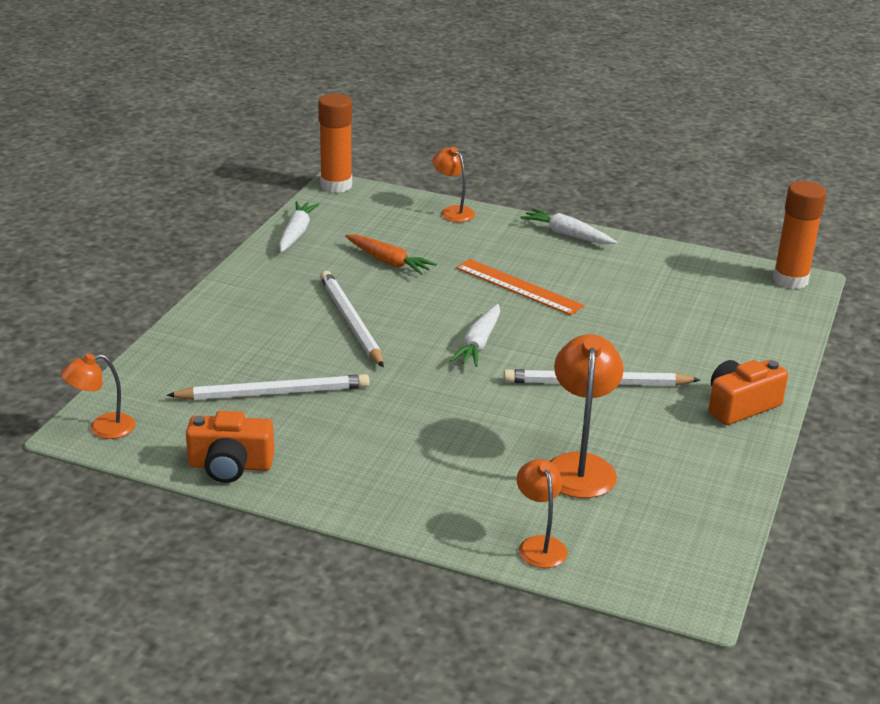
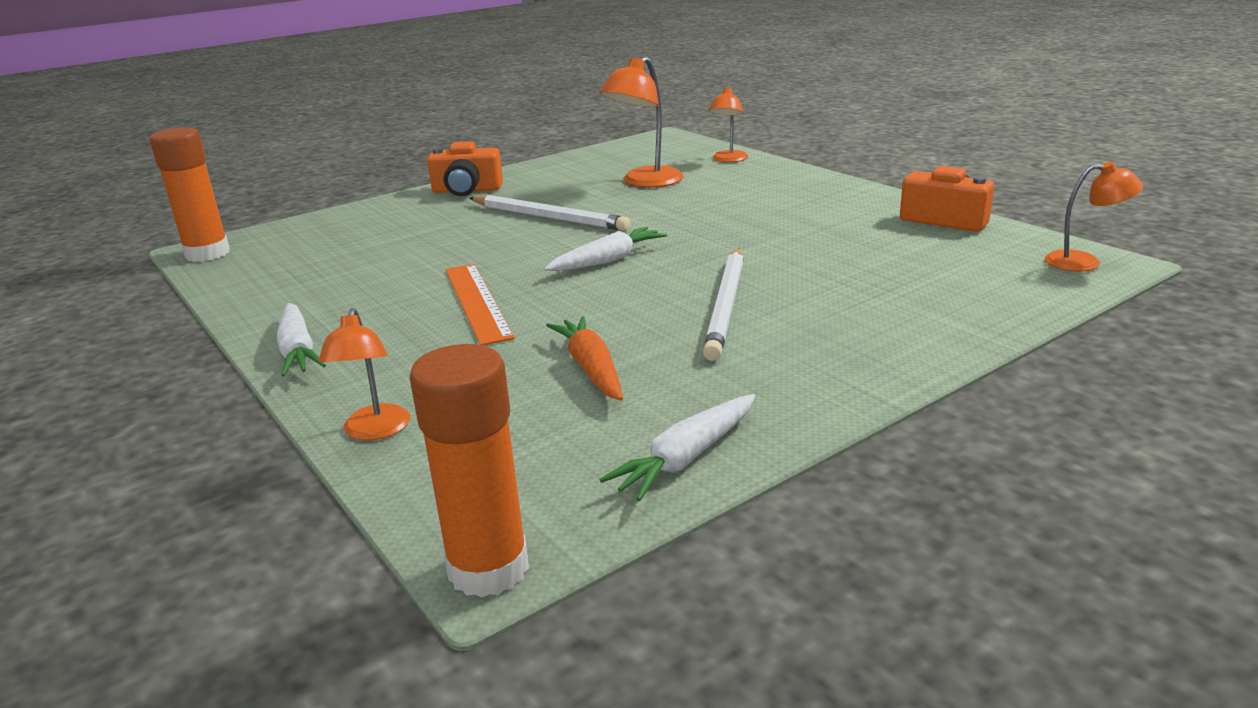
camera: 145 degrees left, 5 degrees down
(274, 393) = (872, 259): white pencil -> none

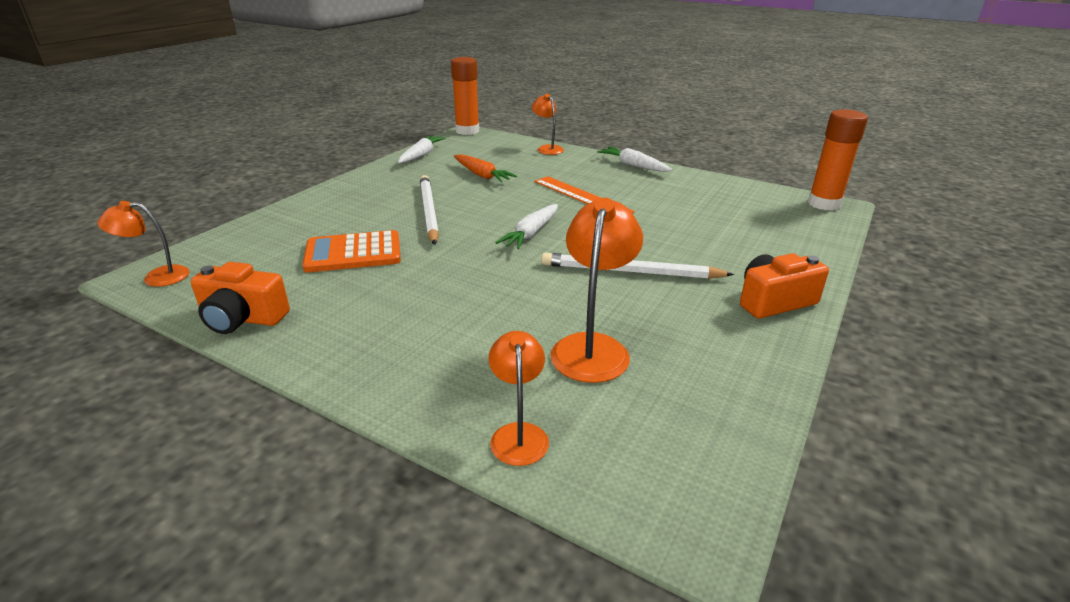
camera: 155 degrees right, 5 degrees up
(842, 262) = (353, 253): none -> orange calculator

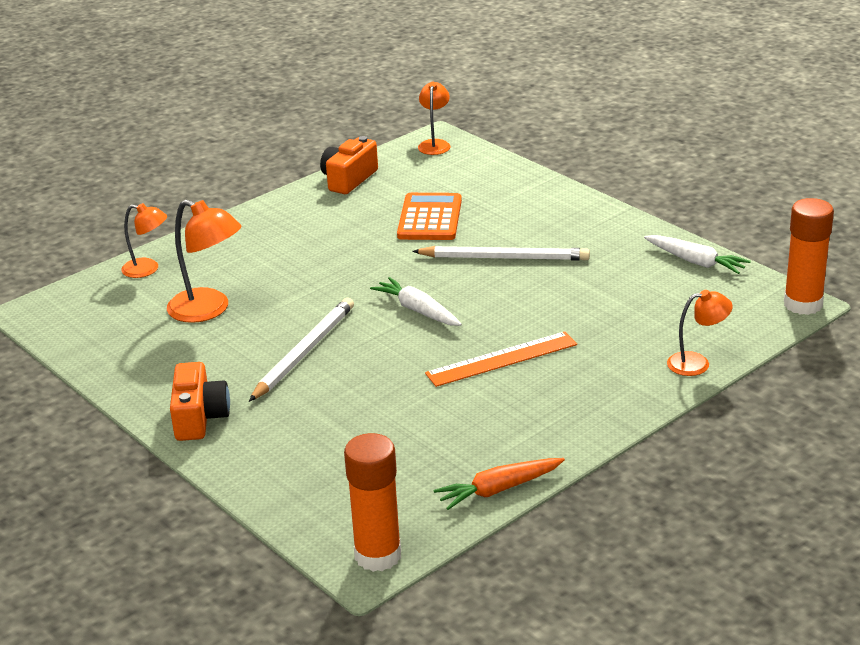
camera: 110 degrees right, 0 degrees up
(482, 175) = (603, 299): orange carrot -> orange carrot (498, 490)
(633, 165) = (595, 425): white carrot -> none

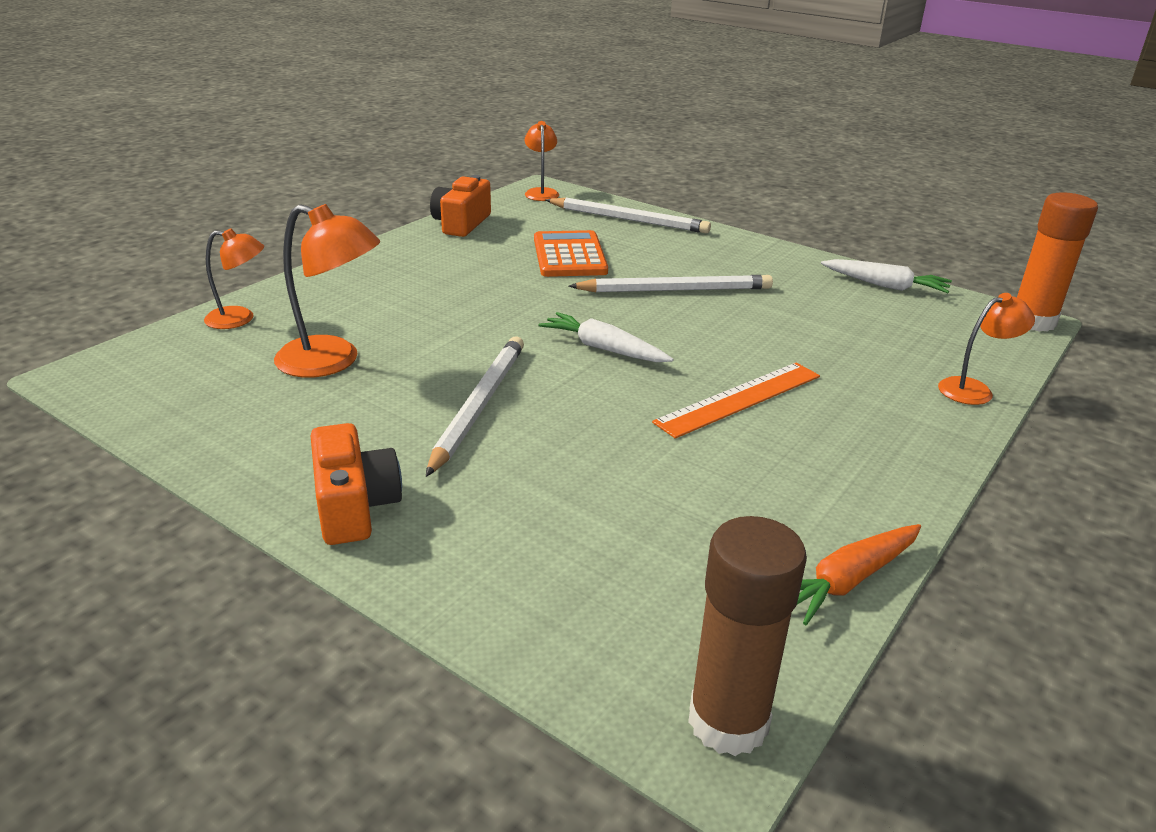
camera: 15 degrees left, 0 degrees up
(378, 555) = (728, 722): orange glue stick -> brown glue stick
(502, 179) = (629, 219): none -> white pencil

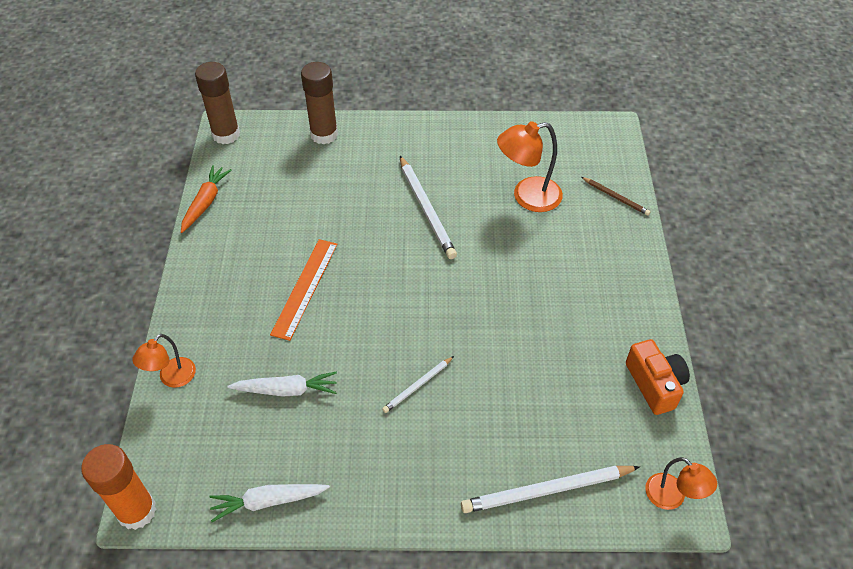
camera: 145 degrees right, 20 degrees up
(240, 319) = (616, 197): orange lamp -> brown pencil
(355, 506) = (414, 137): orange camera -> none
(507, 598) = (324, 134): none -> brown glue stick
(569, 256) = (529, 387): orange calculator -> none
(603, 349) = (408, 288): white carrot -> white carrot (287, 390)
(675, 290) = (418, 386): white pencil -> white pencil, size x0.55

